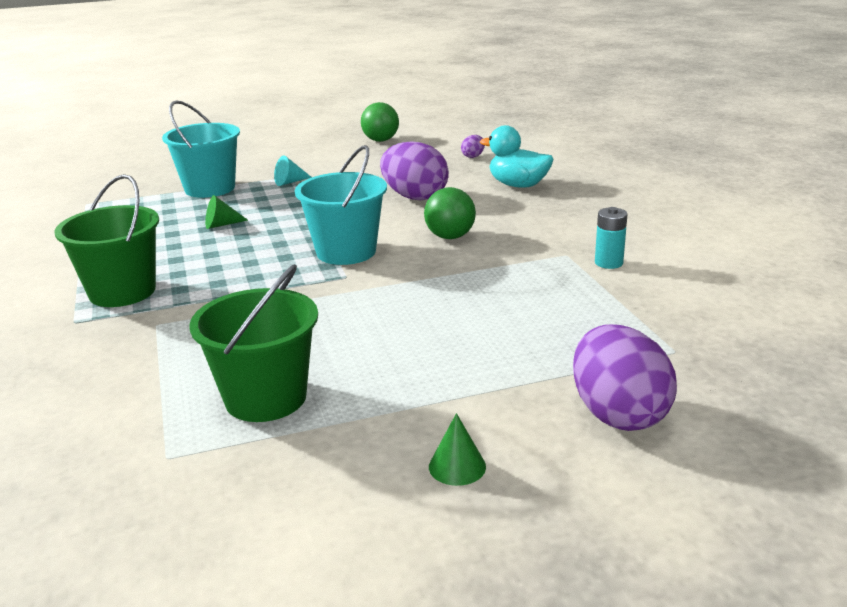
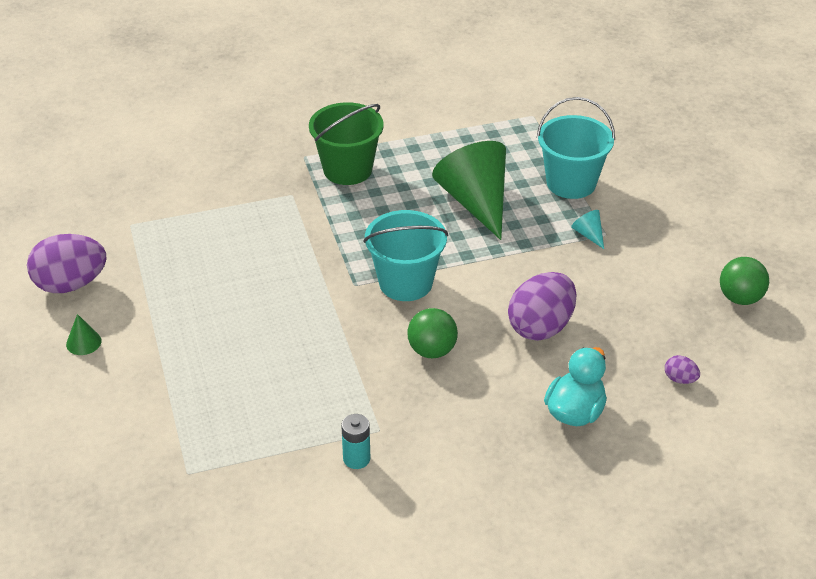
camera: 90 degrees right, 15 degrees up
(221, 225) = (475, 202): green cone -> green cone, size x2.50
(265, 398) = (181, 257): green bucket -> none
(618, 414) = (114, 424): purple egg -> purple egg (71, 284)

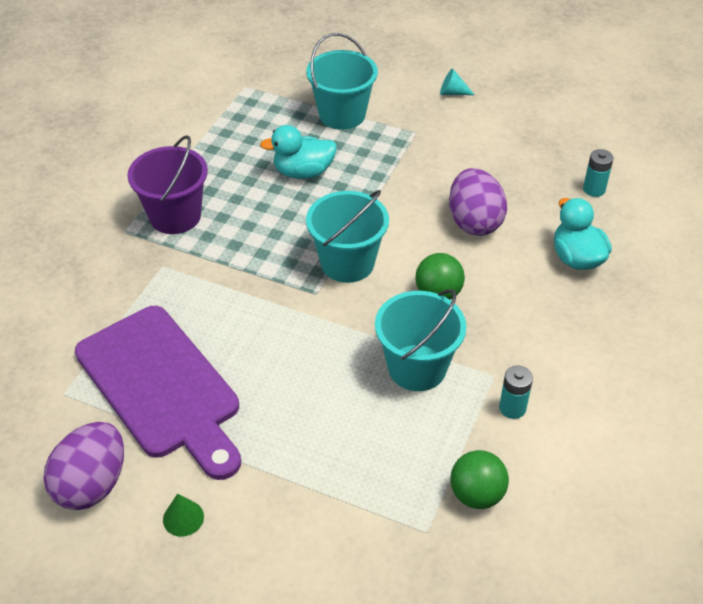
camera: 50 degrees left, 5 degrees up
(182, 263) = (161, 387): none -> purple cutting board
(339, 381) = (417, 368): none -> turquoise bucket
(347, 169) = (175, 216): green bucket -> purple bucket
(475, 202) = (303, 172): green cone -> turquoise duck
(588, 234) = (406, 140): turquoise cone -> turquoise cone (452, 93)
(680, 379) = (594, 189): purple egg -> turquoise battery
(740, 298) = (545, 115): green ball -> green ball (476, 494)

